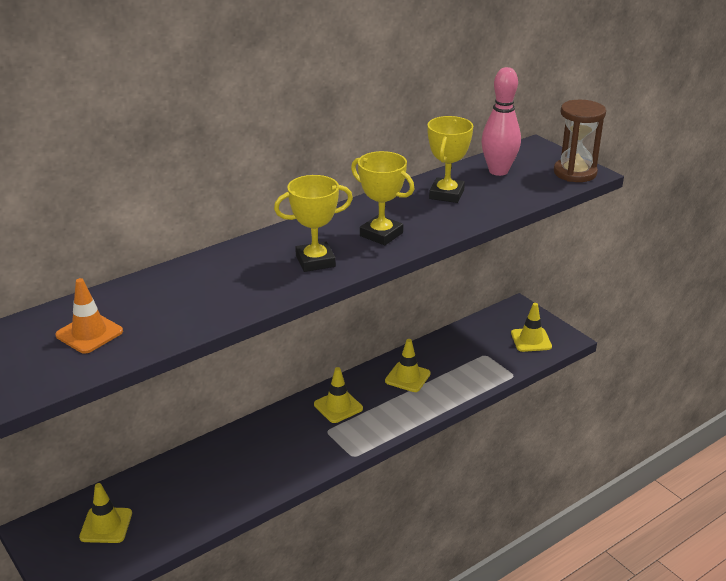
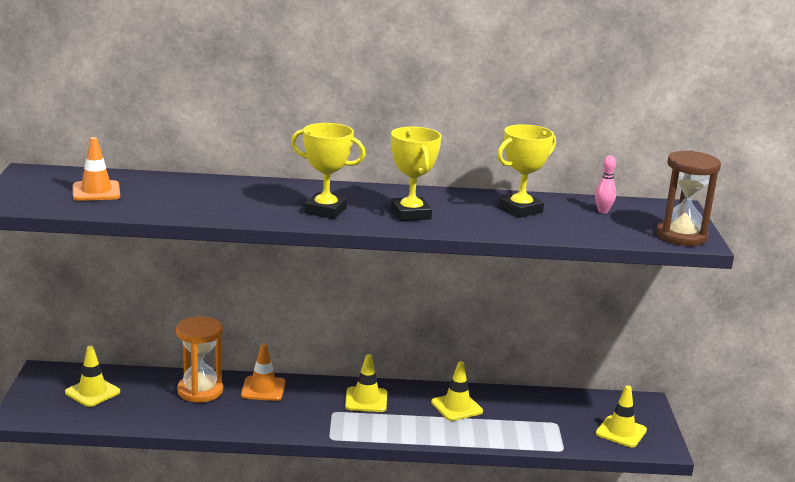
camera: 35 degrees right, 10 degrees down
(199, 471) = (200, 391): none -> orange hourglass
(248, 440) = (263, 389): none -> orange traffic cone
(498, 171) = (603, 211): pink bowling pin -> pink bowling pin, size x0.48

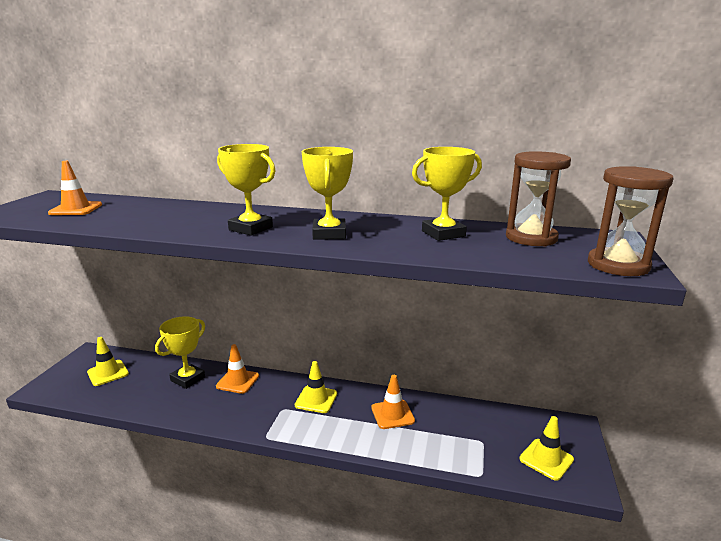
camera: 15 degrees right, 0 degrees up
(200, 391) = (188, 379): orange hourglass -> yellow trophy
(456, 407) = (392, 414): yellow traffic cone -> orange traffic cone
(603, 211) = (531, 238): pink bowling pin -> brown hourglass

